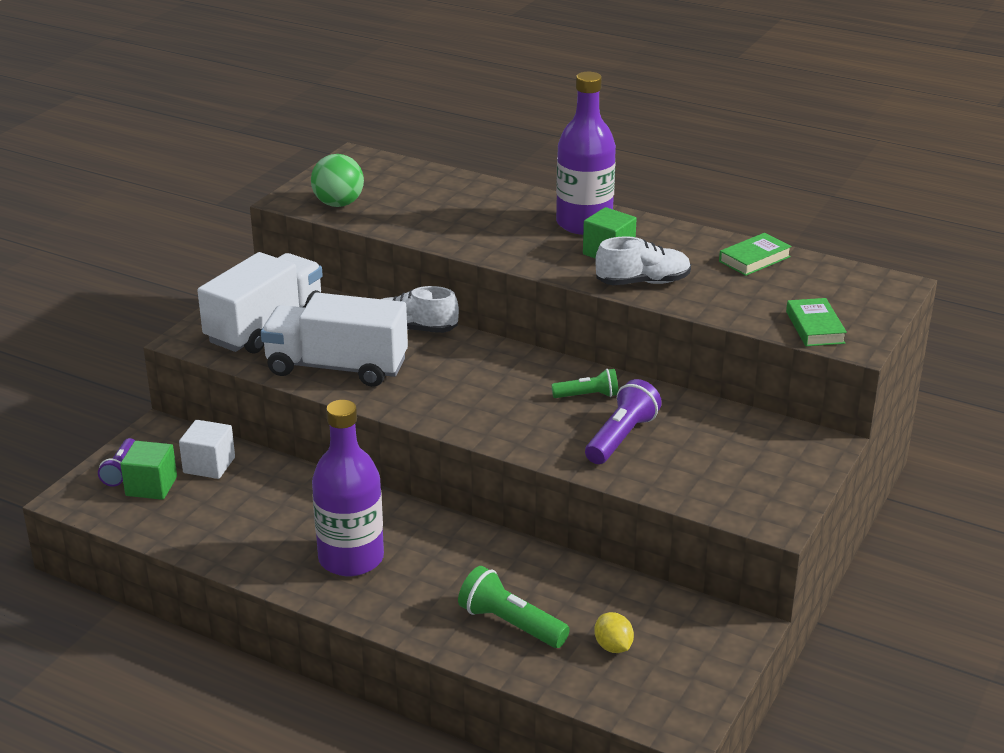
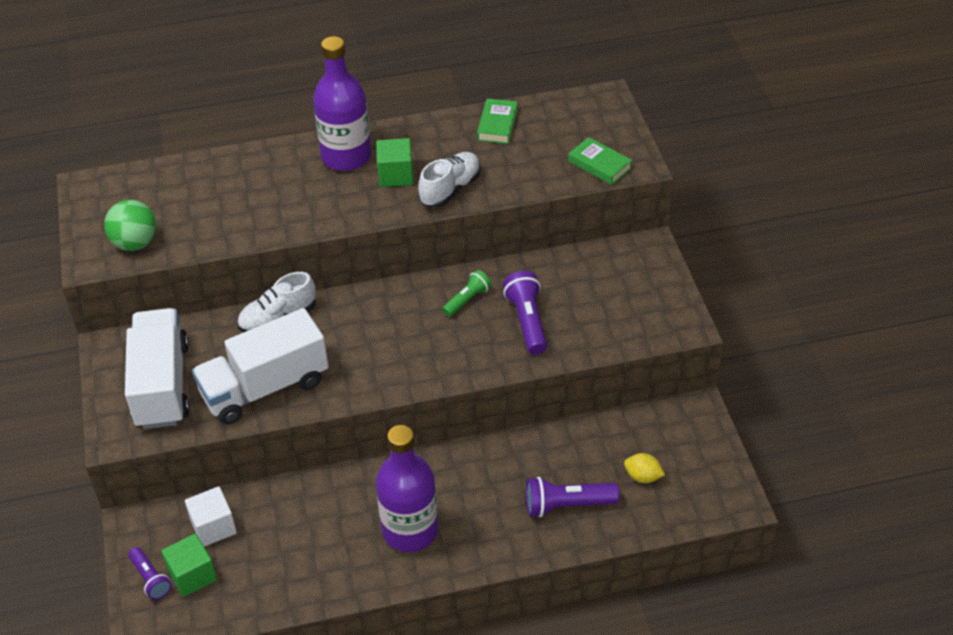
camera: 40 degrees left, 15 degrees up
(510, 624) = (567, 505): green flashlight -> purple flashlight

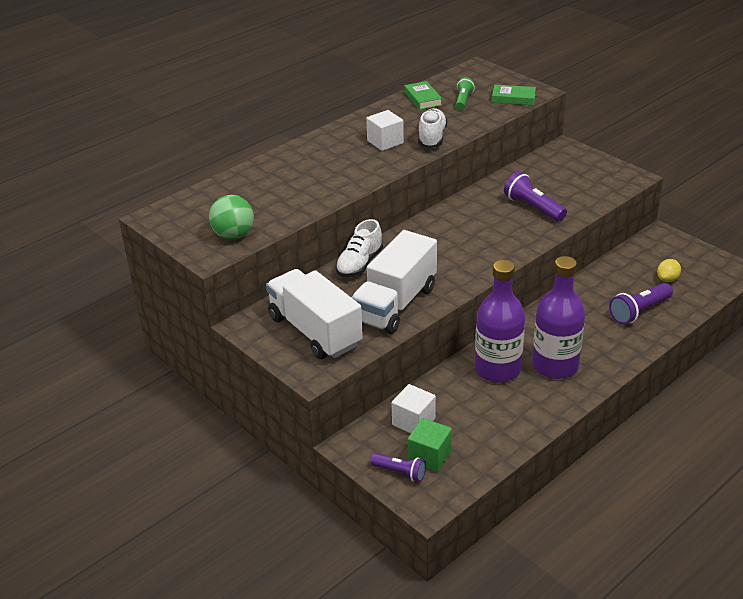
camera: 30 degrees left, 10 degrees down
(346, 157) = (338, 143): purple bottle -> purple bottle (497, 369)
(396, 175) = (385, 142): green cube -> white cube
(467, 300) = (481, 210): green flashlight -> green flashlight (463, 100)
(643, 477) = (667, 279): yellow lemon -> yellow lemon turned 45 degrees counterclockwise

